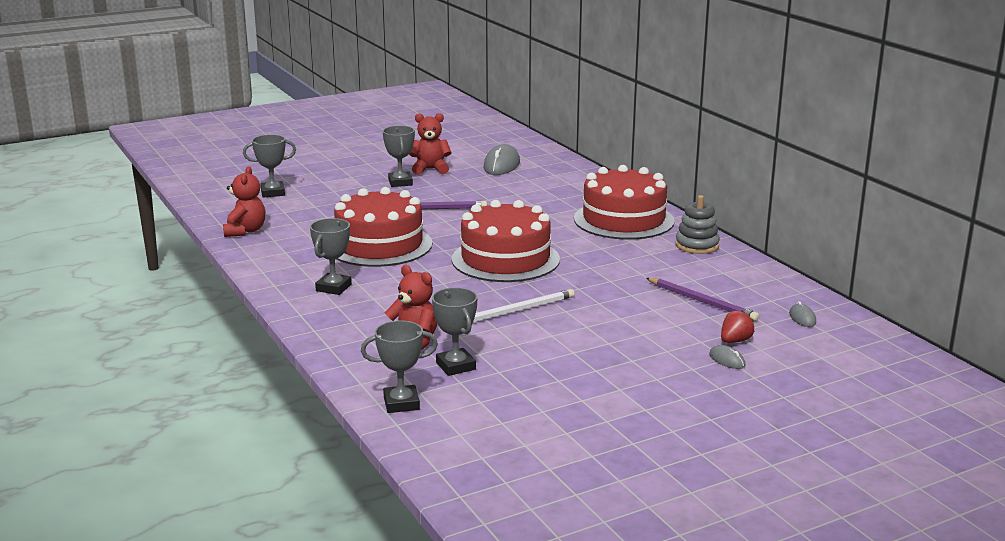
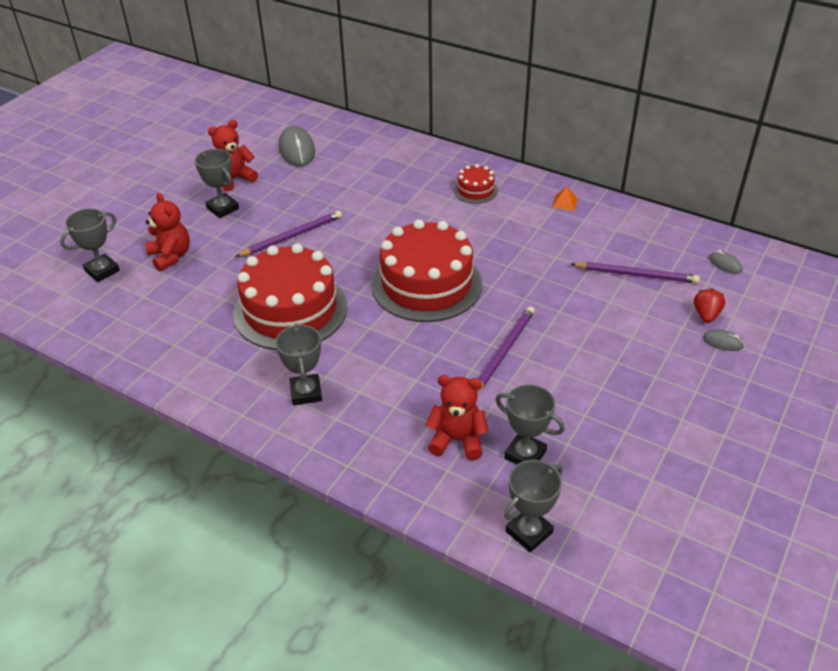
camera: 30 degrees left, 20 degrees up
(245, 231) = (129, 343): red teddy bear -> red teddy bear (171, 256)
(517, 310) = (503, 351): white pencil -> purple pencil
(623, 220) = (475, 190): red cake -> red cake, size x0.45
(697, 245) = (565, 202): grey stacking toy -> orange pyramid

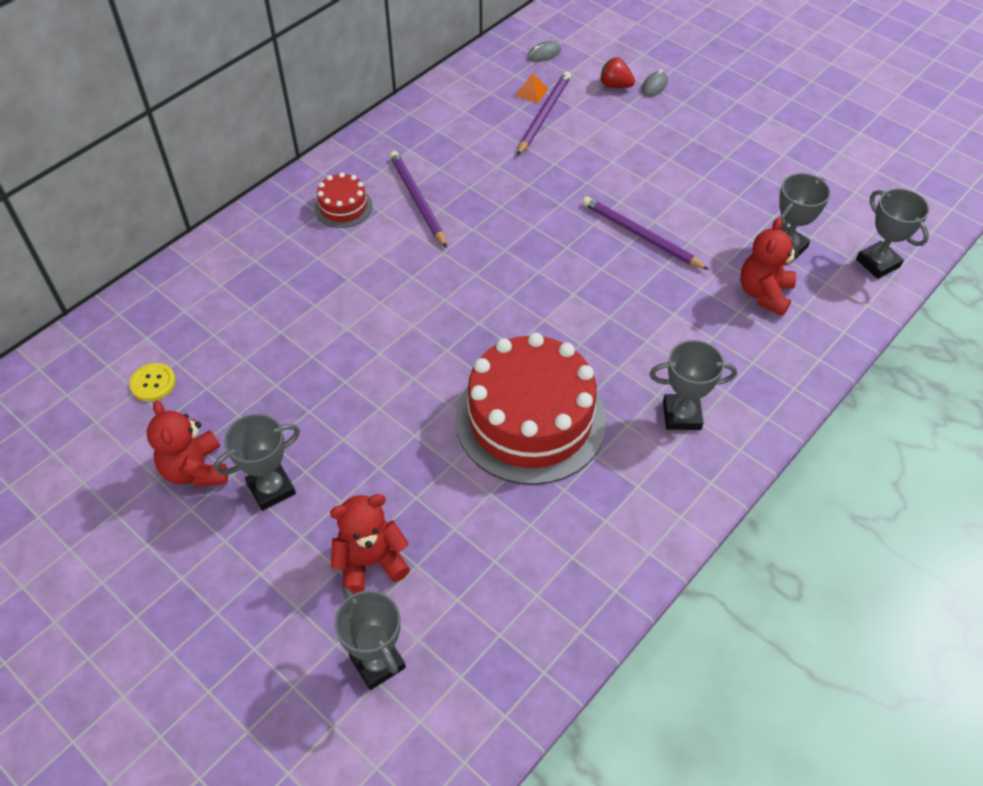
camera: 80 degrees left, 10 degrees up
(291, 236) = (373, 406): purple pencil -> purple pencil (417, 200)
(297, 150) = (153, 383): grey mouse -> yellow button
(426, 284) = (514, 280): red cake -> none
(565, 202) = (400, 138): orange pyramid -> orange pyramid (531, 92)

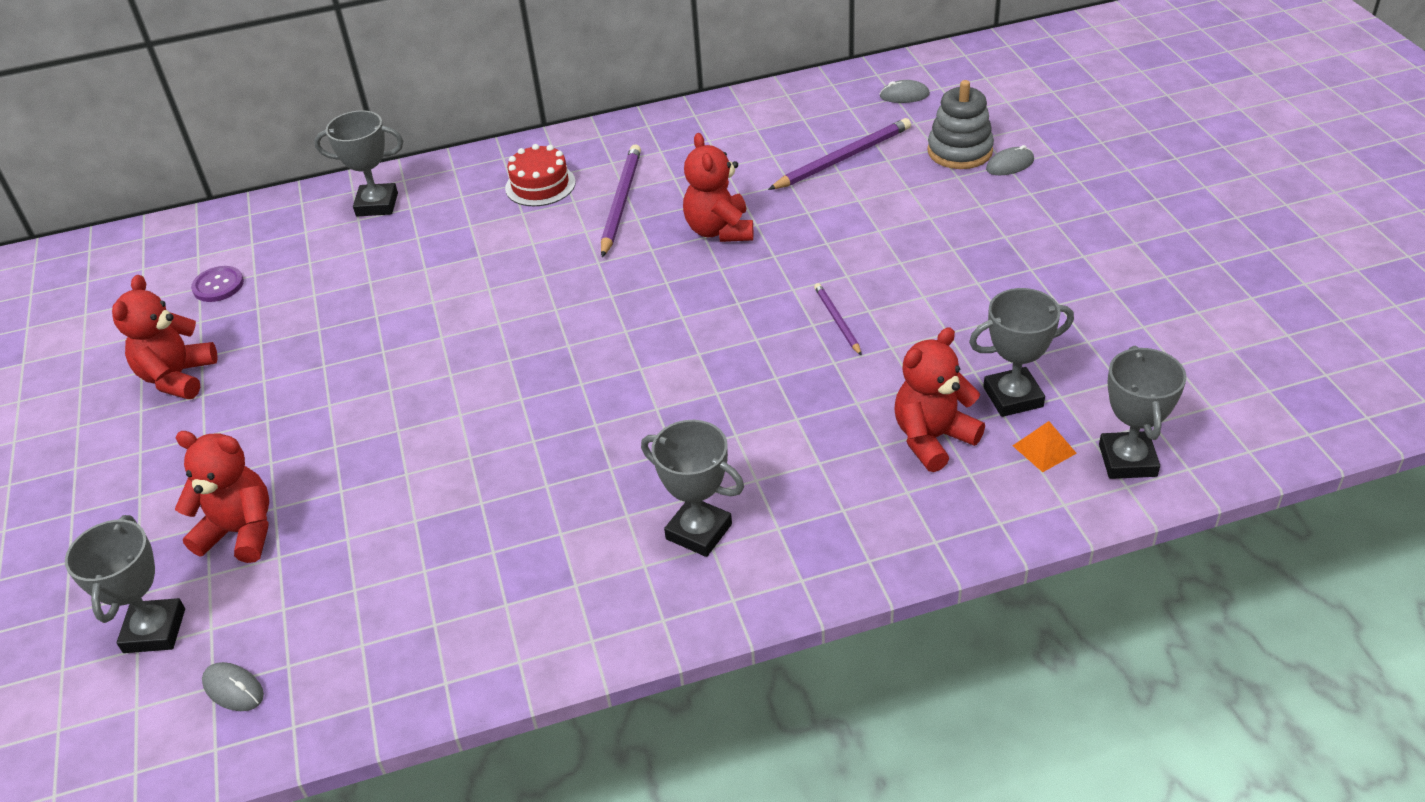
camera: 35 degrees right, 10 degrees down
(153, 383) = (218, 285): yellow button -> purple button
(271, 489) = (222, 423): grey trophy -> grey trophy (377, 205)
(478, 670) = (233, 689): none -> grey mouse
(507, 198) = (719, 230): none -> red teddy bear
(530, 419) = (527, 464): red cake -> none
(531, 92) = (851, 131): orange pyramid -> orange pyramid (1044, 449)
(615, 85) = (959, 151): red strawberry -> grey stacking toy
(641, 236) = (837, 321): purple pencil -> purple pencil, size x0.56

